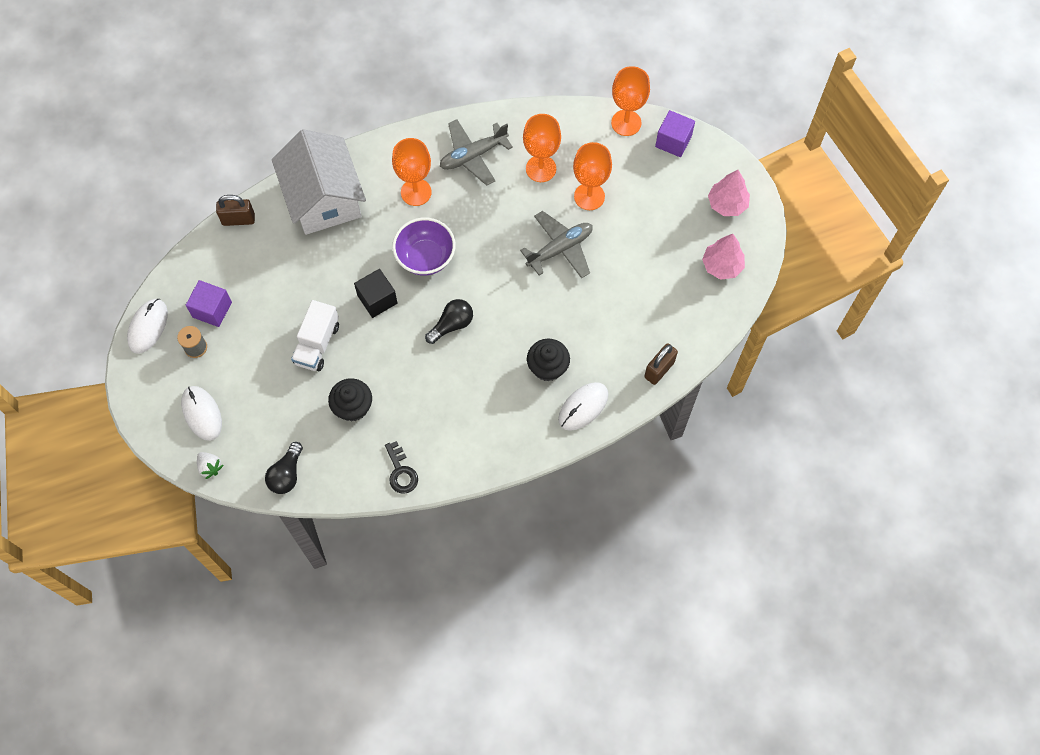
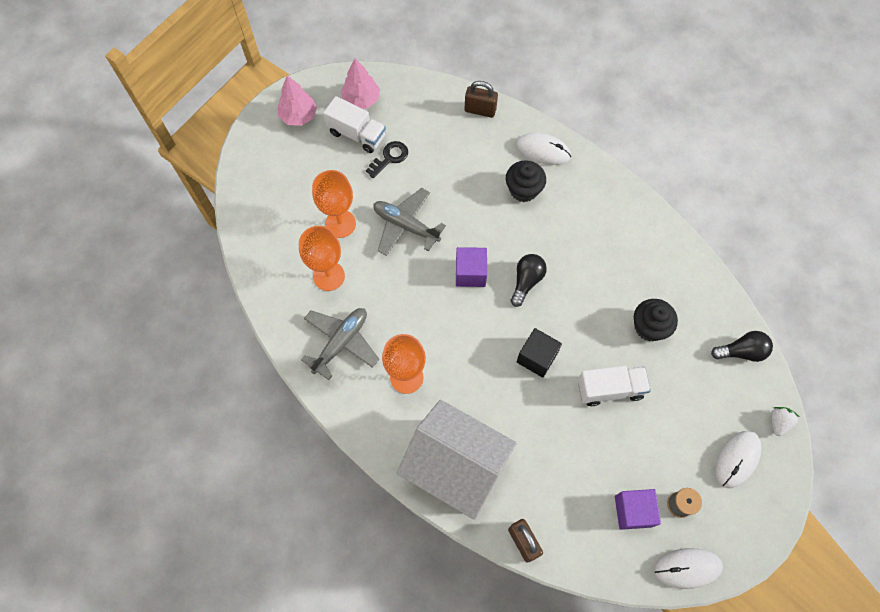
camera: 115 degrees left, 0 degrees up
(324, 198) = (456, 465): white house -> white house turned 75 degrees clockwise
(401, 472) = (680, 260): black key -> black key (390, 158)
(425, 257) = (472, 335): purple bowl -> none
(452, 325) = (526, 281): black light bulb -> black light bulb turned 90 degrees clockwise
(473, 155) = (341, 343): grey plane -> grey plane turned 90 degrees counterclockwise
(626, 123) = (246, 224): orange goblet -> none
(673, 141) = (250, 179): purple cube -> purple cube (470, 273)
(682, 246) = (357, 134): none -> white truck

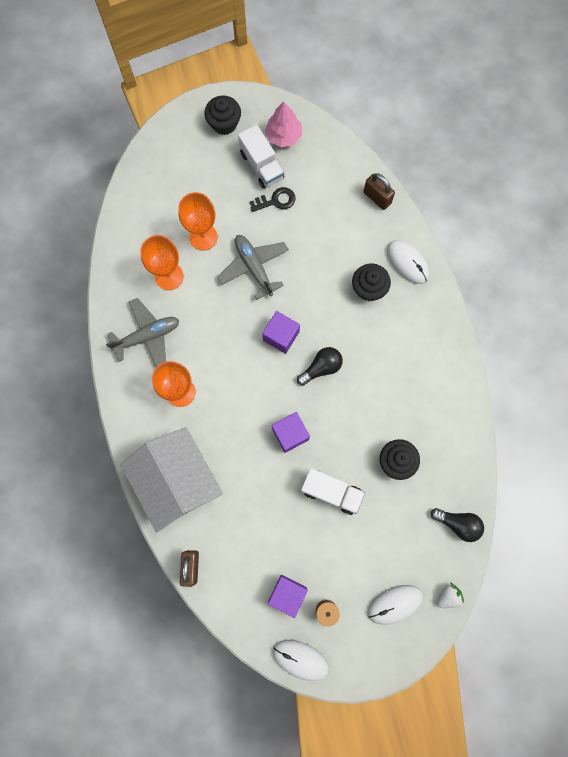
camera: 30 degrees right, 10 degrees up
(299, 116) = (224, 123): pink tree -> black cupcake
(537, 357) = (290, 434): black cube -> purple cube

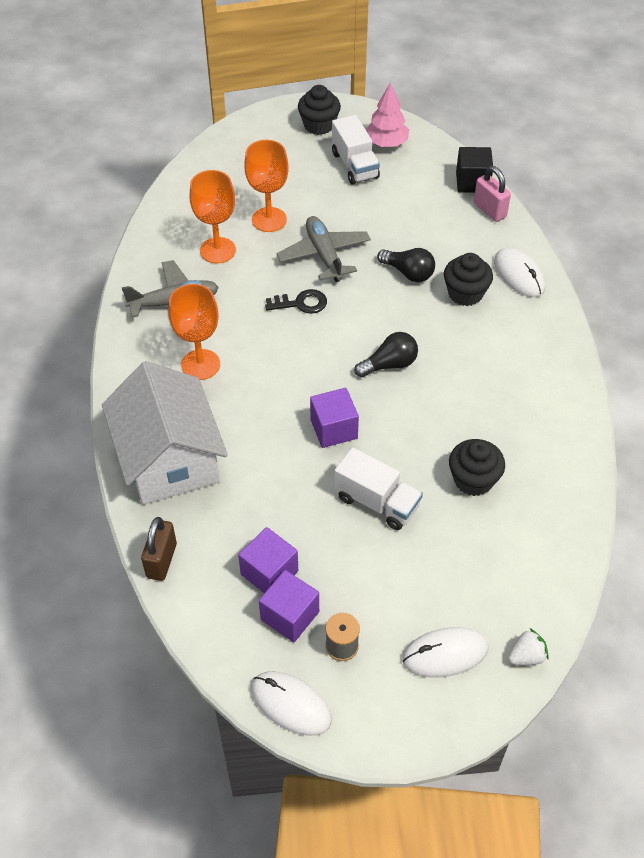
camera: 10 degrees right, 25 degrees down
(276, 200) = (365, 198): black key -> black key (301, 303)
(281, 336) = (343, 325): purple cube -> purple cube (269, 572)
(359, 169) = (472, 182): none -> black cube
(377, 198) = (489, 210): brown padlock -> pink padlock
(458, 524) = (552, 567): black light bulb -> black light bulb (408, 273)

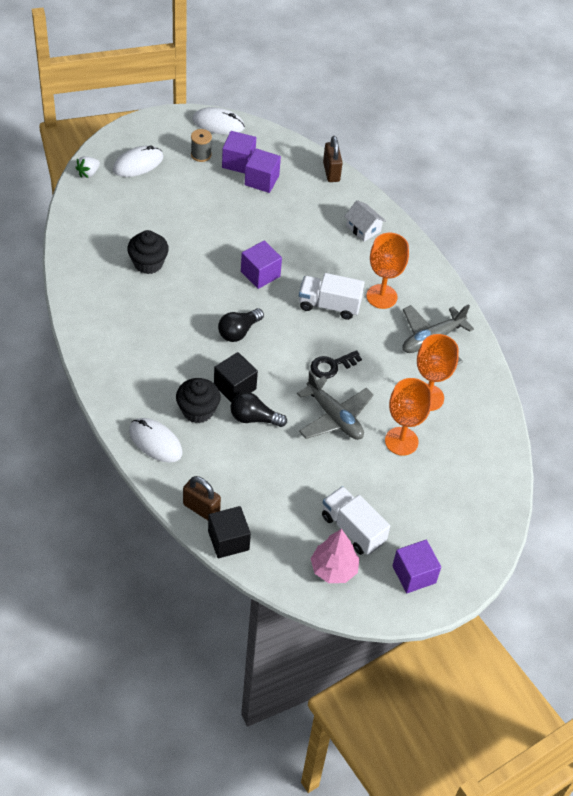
camera: 155 degrees right, 0 degrees up
(169, 458) = (363, 229): white house -> white house, size x0.41
(319, 125) = (414, 574): black cupcake -> purple cube
(377, 502) = (210, 234): white truck -> white truck (329, 305)
(417, 307) = (235, 387): none -> black cube
(489, 210) = (201, 509): pink padlock -> brown padlock

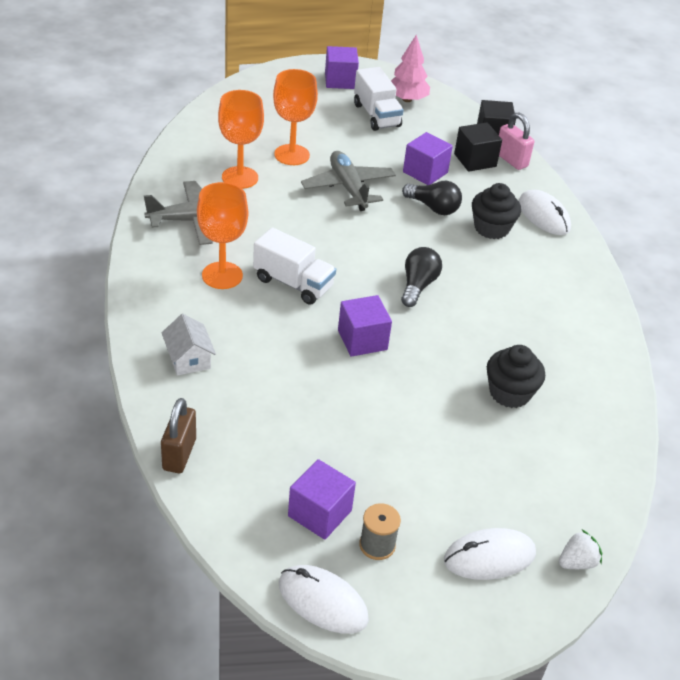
camera: 160 degrees left, 10 degrees down
(201, 509) = (511, 160): brown padlock -> pink padlock
(235, 387) = (443, 237): black cube -> black cube (475, 160)
(238, 332) = (418, 285): black light bulb -> black light bulb turned 45 degrees counterclockwise
(261, 180) = (297, 471): purple cube -> purple cube (425, 172)
(331, 366) = (326, 227): black key -> none

